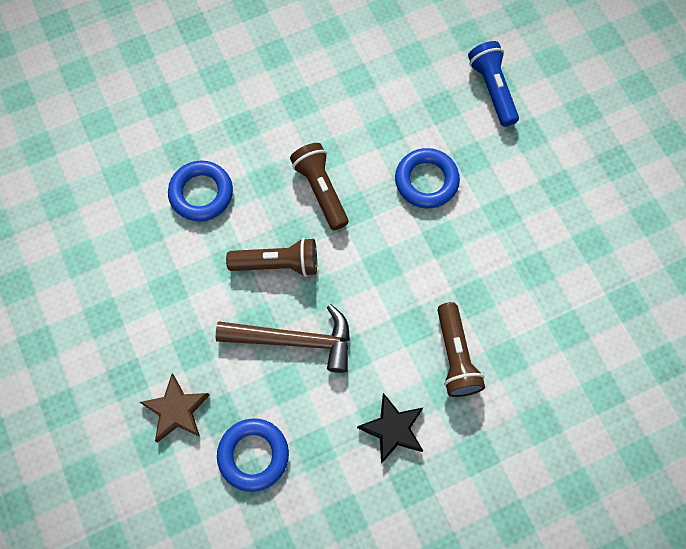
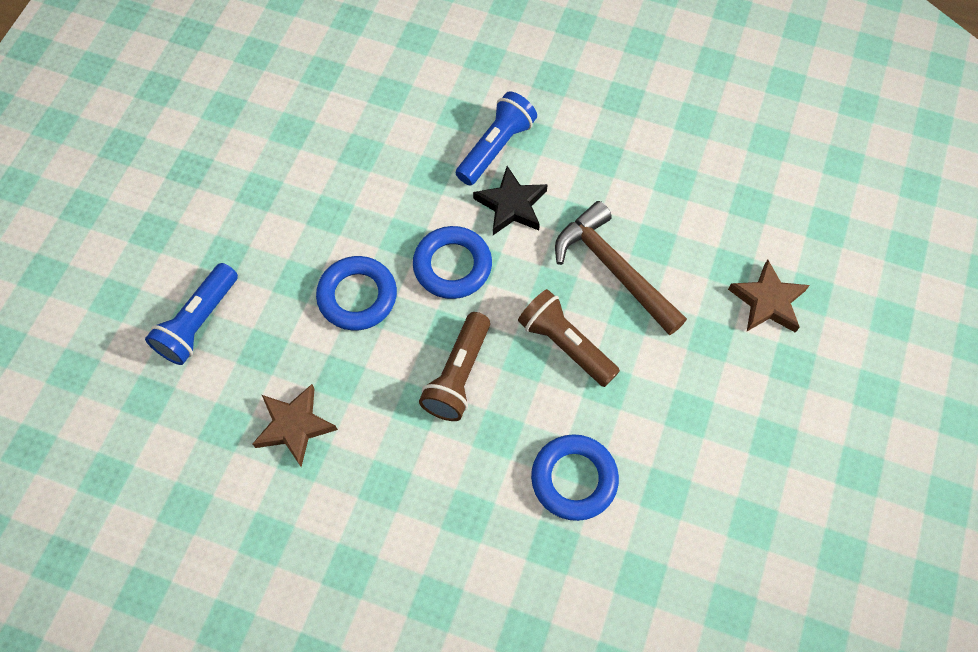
camera: 135 degrees left, 5 degrees down
(253, 455) = (730, 215): blue ring -> blue ring (452, 266)
(378, 88) = (294, 426): none -> brown star
(393, 429) = (599, 142): black star -> black star (511, 205)
(455, 356) = (496, 147): brown flashlight -> blue flashlight

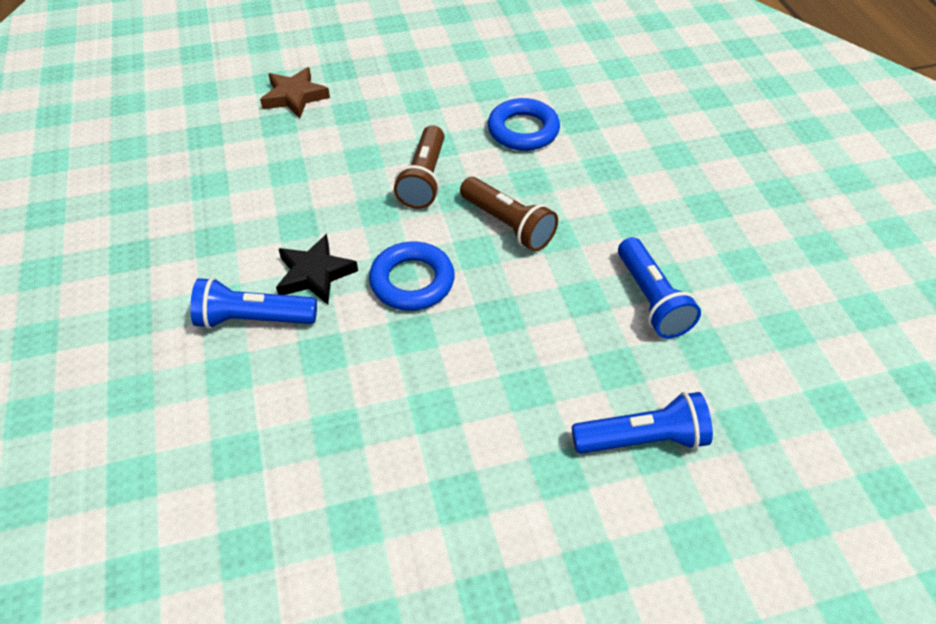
camera: 125 degrees left, 15 degrees down
(294, 426) = (651, 300): brown star -> blue flashlight
(357, 296) = (501, 330): blue ring -> none
(458, 375) = (508, 225): brown flashlight -> brown flashlight turned 60 degrees clockwise
(614, 269) = (331, 182): brown hammer -> none

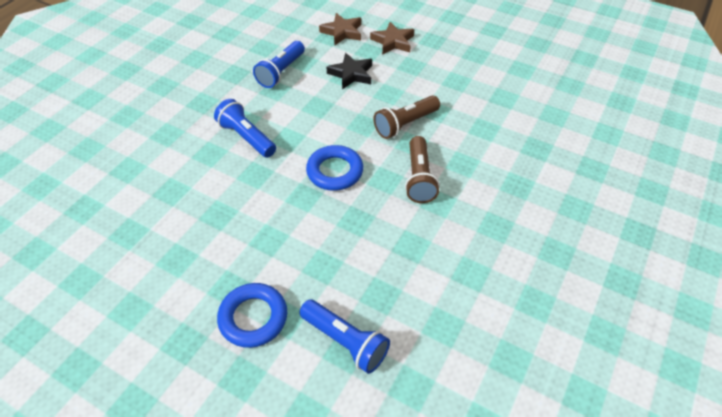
camera: 45 degrees right, 0 degrees up
(215, 120) = (342, 32): none -> brown star
(315, 274) = (296, 136): black star -> black star (351, 74)
(523, 130) = (494, 133): blue ring -> blue ring (253, 318)
(651, 300) = (447, 277): blue flashlight -> blue flashlight (281, 72)

